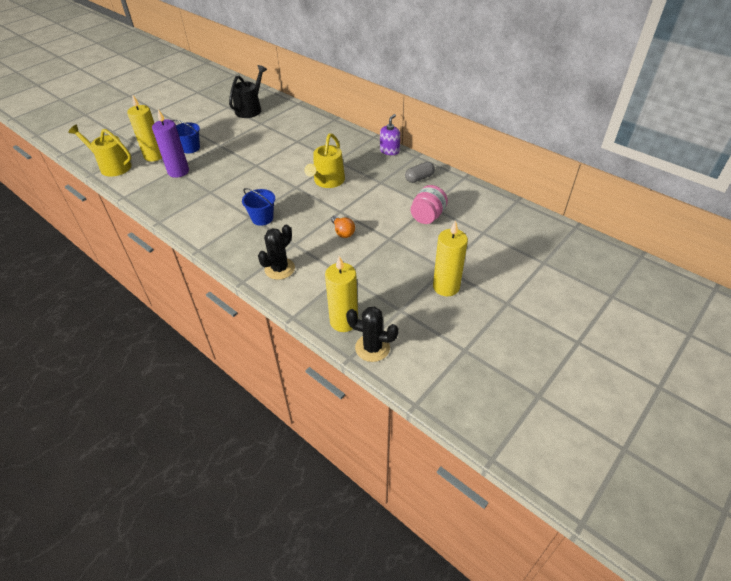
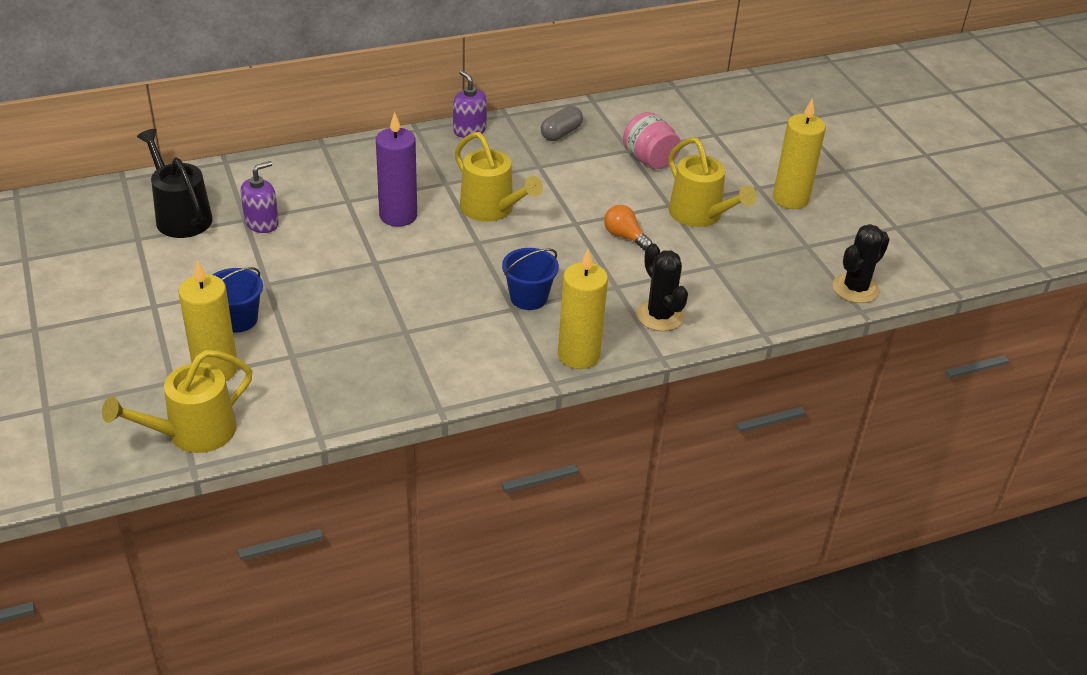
camera: 65 degrees left, 5 degrees down
(178, 171) = (304, 352): purple candle -> purple candle (398, 215)
(261, 128) = (262, 223): none -> purple soap dispenser
(343, 232) = (624, 236): orange light bulb -> orange light bulb turned 135 degrees counterclockwise
(344, 321) = (798, 295): yellow candle -> yellow candle (578, 355)
(390, 253) = (700, 215): none -> yellow watering can
(419, 178) = (561, 133): grey capsule -> grey capsule turned 45 degrees clockwise

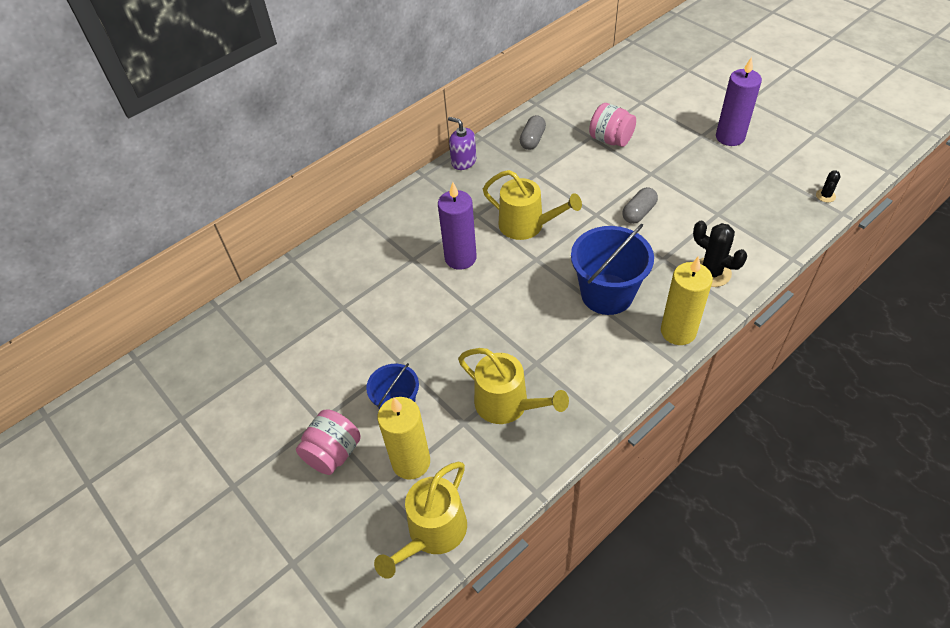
camera: 15 degrees left, 10 degrees up
(146, 336) = (333, 453): none -> pink jar
(180, 216) = (288, 325): black watering can -> none
(262, 223) = (358, 306): purple soap dispenser -> none
(528, 297) = (607, 294): blue bucket -> blue bucket, size x1.67
(624, 236) = (639, 213): orange light bulb -> grey capsule
(700, 215) = (678, 174): yellow watering can -> yellow watering can (507, 404)
(790, 199) = (730, 137): yellow candle -> purple candle
(855, 288) = (825, 196): black cactus -> black cactus, size x0.53

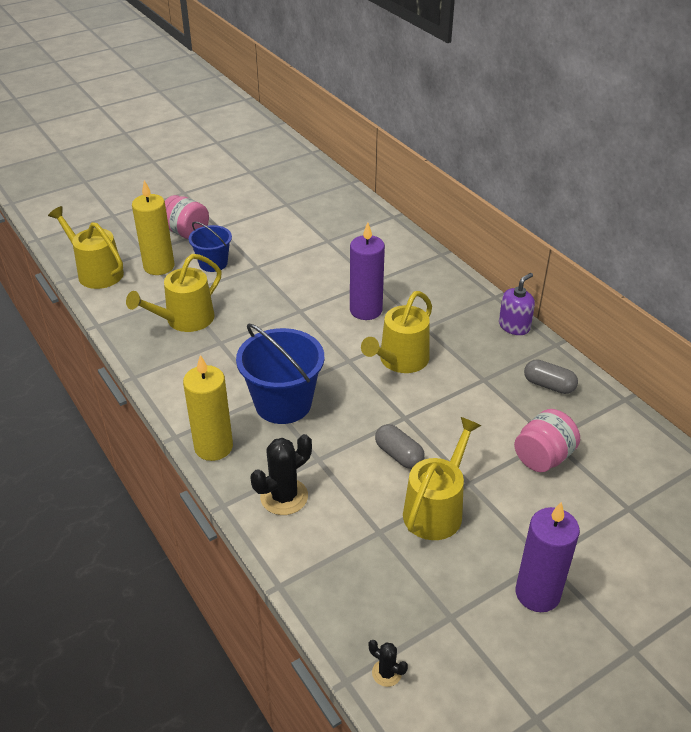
camera: 95 degrees right, 10 degrees down
(683, 187) = (436, 509): none -> yellow watering can

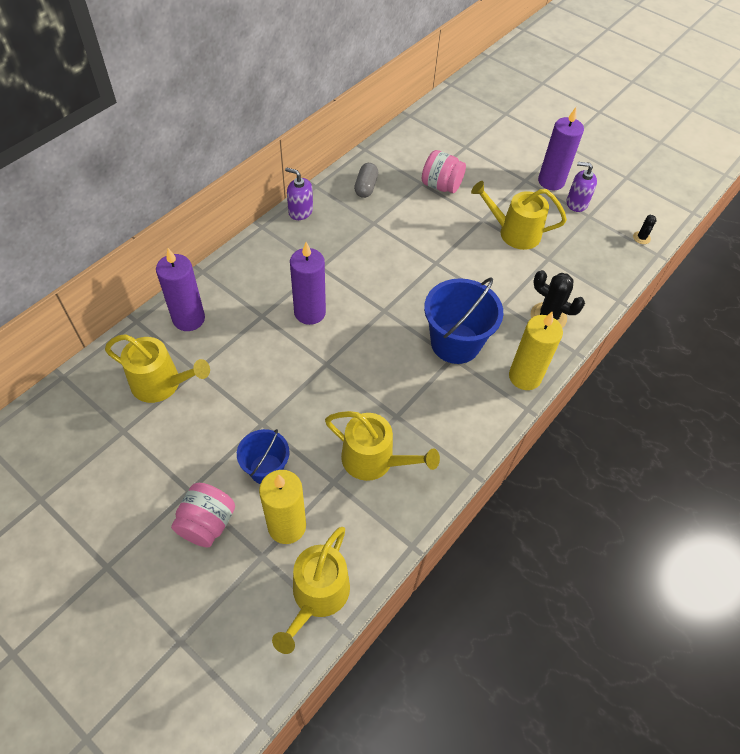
camera: 110 degrees left, 15 degrees up
(385, 242) = (189, 319): none -> purple candle
(399, 455) = (476, 260): grey capsule -> none
(400, 360) = (370, 276): yellow watering can -> yellow watering can (161, 384)
(482, 610) = (576, 203): none -> purple soap dispenser

